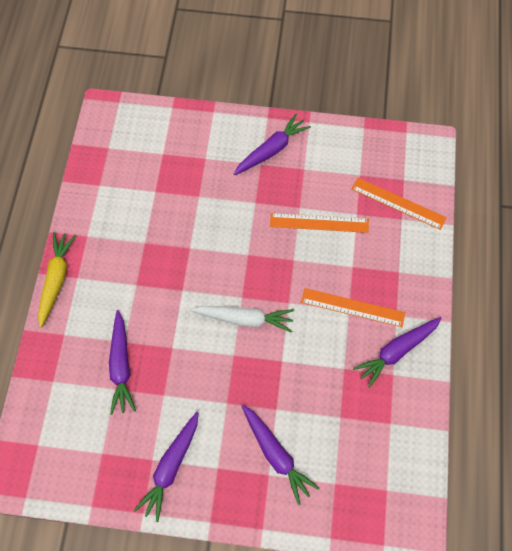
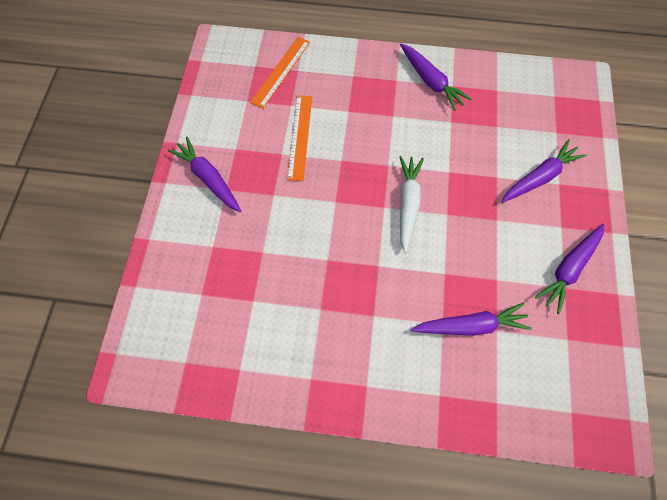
camera: 90 degrees left, 0 degrees up
(56, 279) = (369, 412): yellow carrot -> none
(171, 467) = (569, 269): purple carrot -> purple carrot turned 105 degrees clockwise
(352, 307) = (390, 112): orange ruler -> none

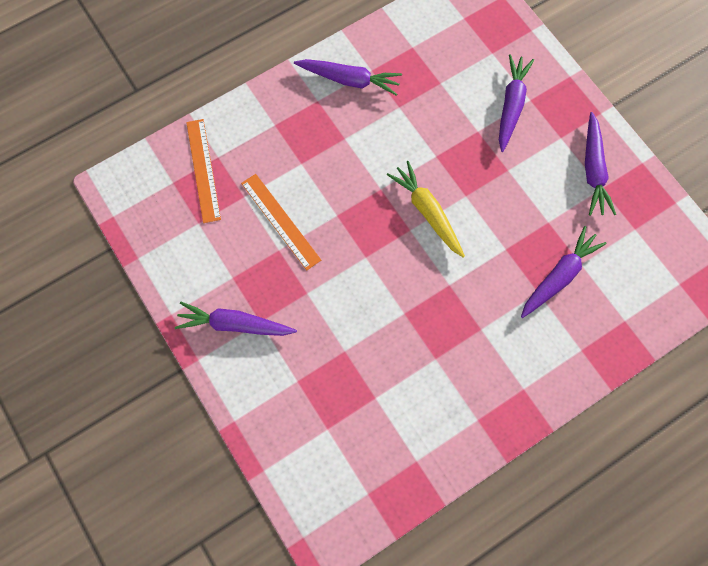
camera: 40 degrees left, 5 degrees up
(408, 204) = (427, 212): white carrot -> yellow carrot

